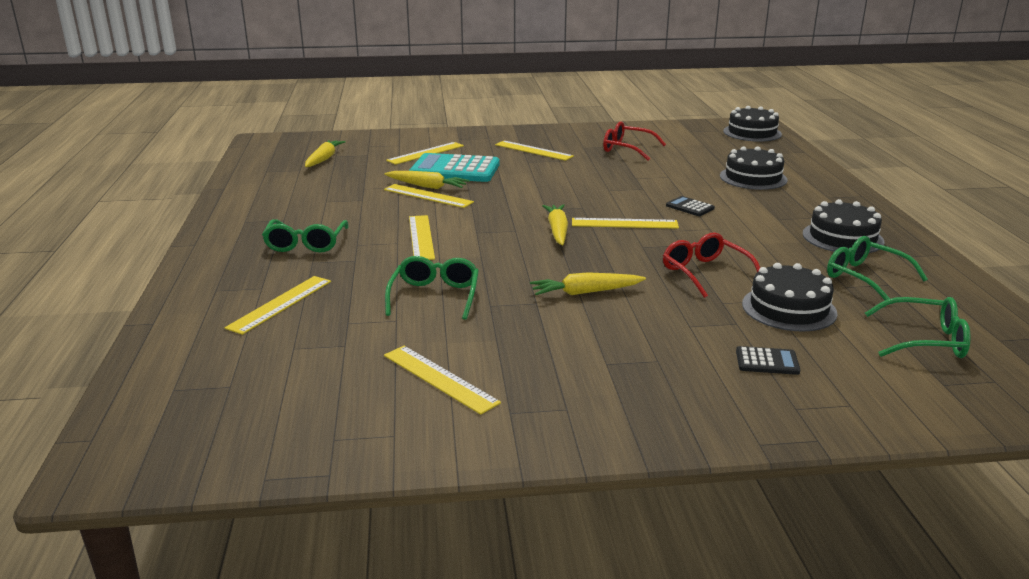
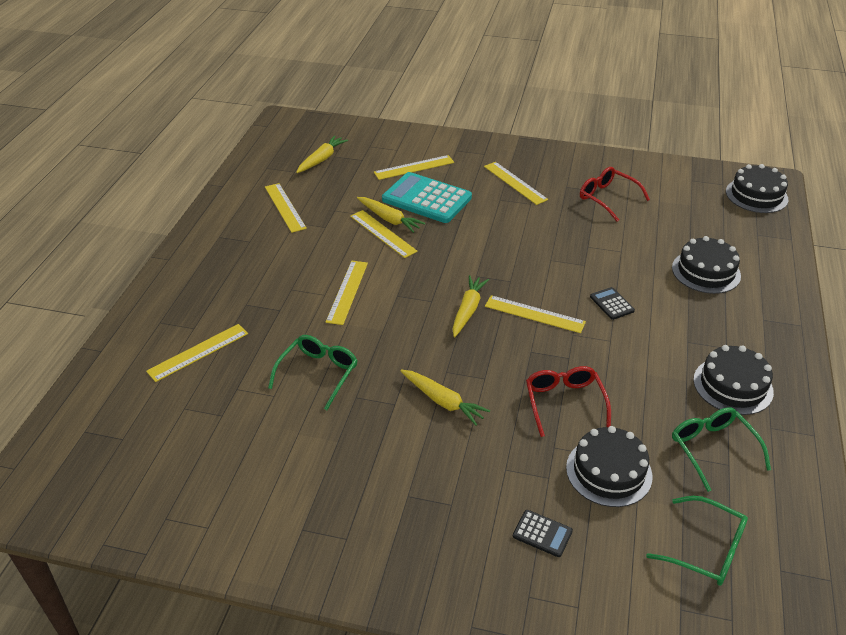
camera: 20 degrees right, 15 degrees up
(306, 244) = (252, 279): green glasses -> none
(439, 378) = (271, 475): yellow ruler -> yellow ruler (285, 207)
(585, 292) = (443, 401): yellow carrot -> yellow carrot turned 150 degrees counterclockwise

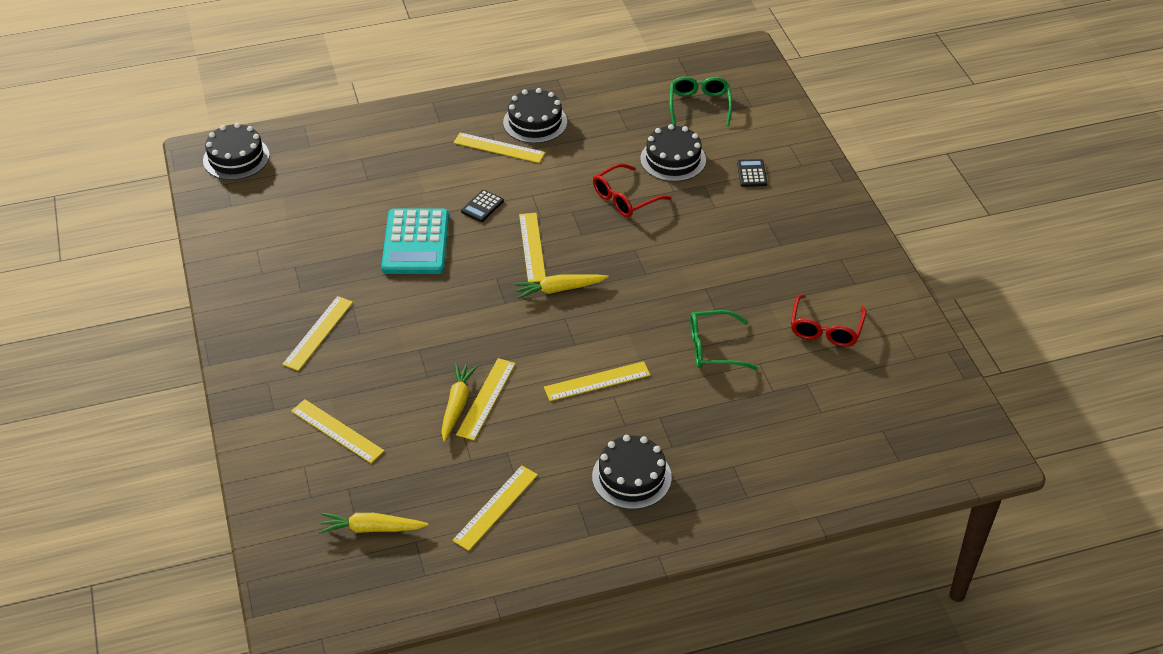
camera: 120 degrees left, 5 degrees up
(198, 352) = (758, 442): yellow ruler -> yellow ruler (499, 148)
(426, 199) = (397, 392): turquoise calculator -> turquoise calculator (416, 242)
(443, 401) = (679, 262): yellow carrot -> none
(607, 198) = (306, 255): red glasses -> red glasses (825, 329)
(706, 271) = (393, 164): black cake -> black cake (631, 477)
(713, 449) = (610, 119): green glasses -> none

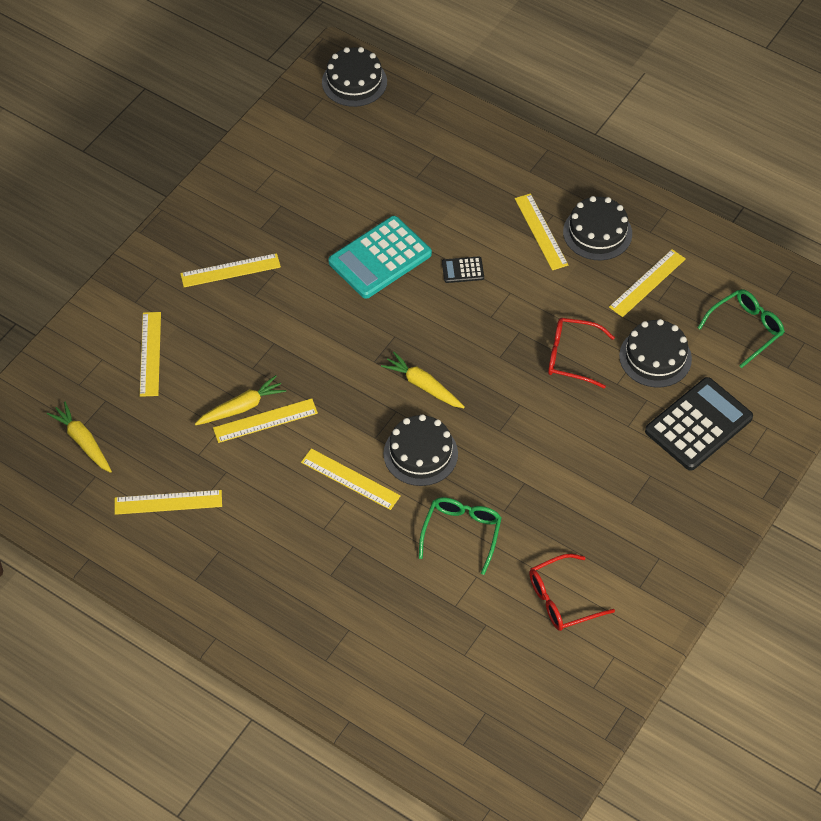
camera: 50 degrees right, 10 degrees up
(532, 247) = (451, 335): yellow ruler -> yellow ruler (647, 283)
(631, 477) = (275, 568): black cake -> black cake (420, 453)
(713, 348) = (461, 533): green glasses -> green glasses turned 60 degrees clockwise
(751, 173) = (698, 424): black calculator -> black calculator, size x2.23

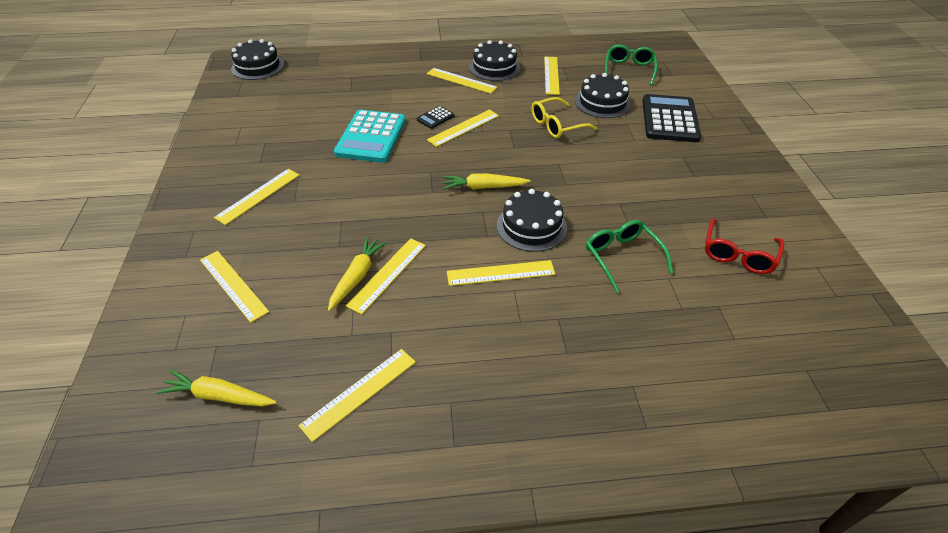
camera: 40 degrees left, 10 degrees down
(477, 301) = (463, 127): none -> yellow ruler
(572, 357) = (557, 125): red glasses -> yellow glasses

